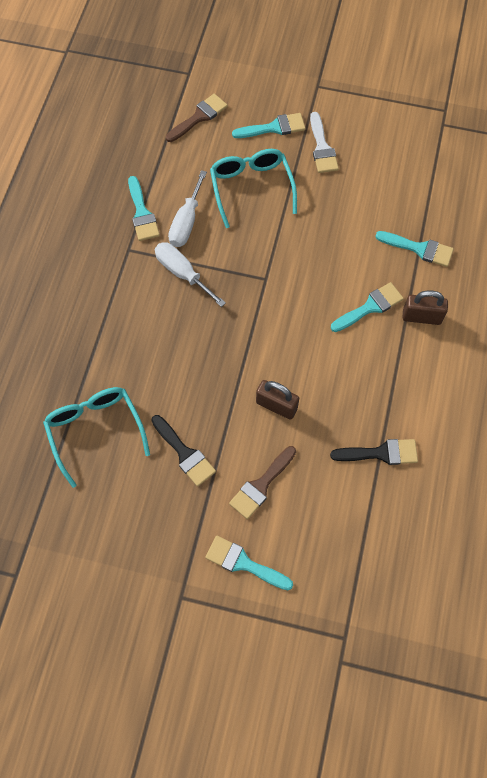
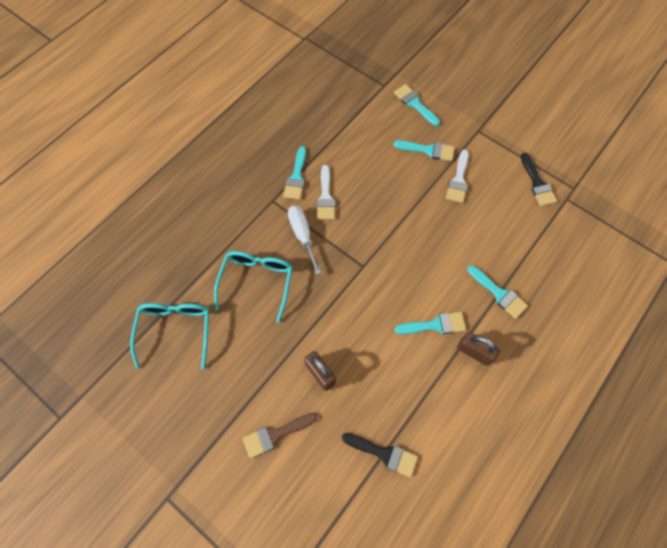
camera: 25 degrees right, 0 degrees up
(184, 453) = (231, 379): black brush -> black brush (537, 183)
(186, 222) = (325, 197): white screwdriver -> white brush
(199, 117) = (375, 121): brown brush -> none
(244, 563) = (229, 494): turquoise brush -> turquoise brush (415, 104)
(251, 187) = (388, 190): turquoise glasses -> turquoise glasses (257, 281)

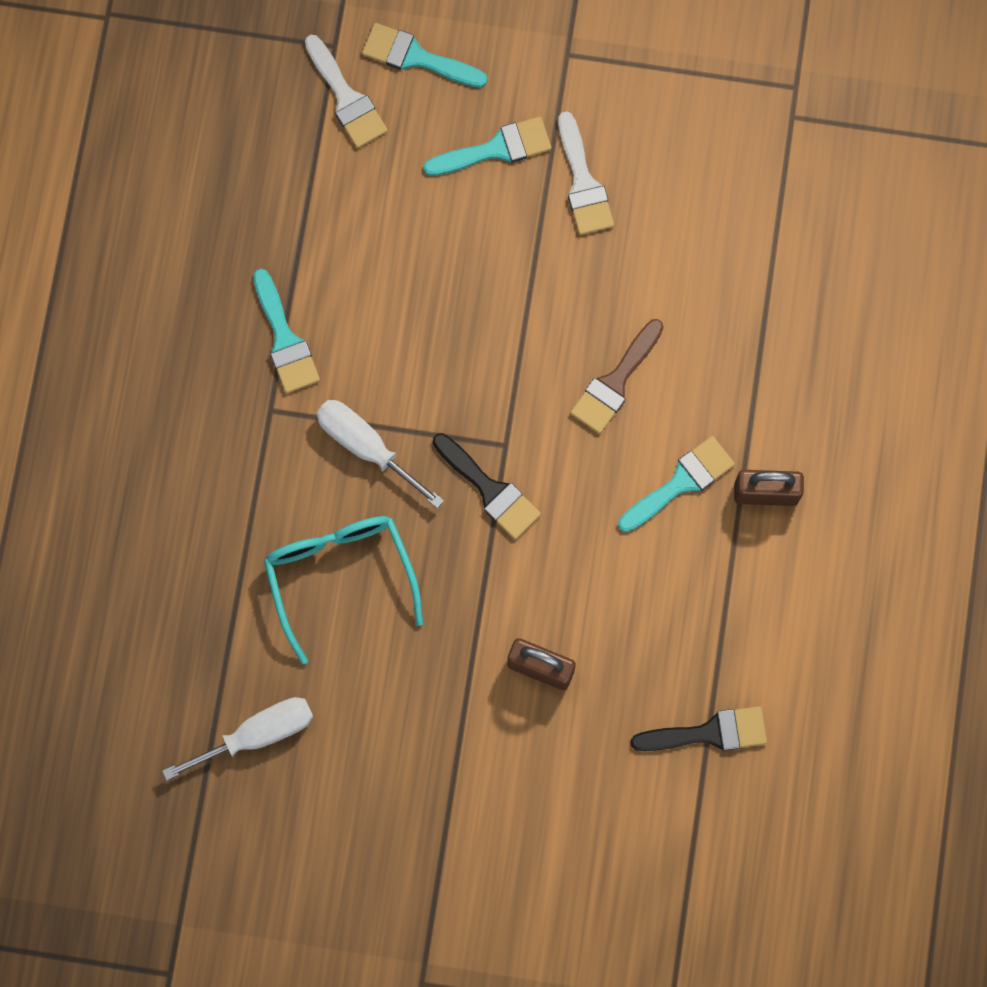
camera: 30 degrees left, 10 degrees up
(176, 330) = (258, 734): turquoise glasses -> white screwdriver
(275, 434) = (527, 801): brown brush -> brown brush (615, 382)
(325, 197) = (362, 350): white brush -> white brush (346, 98)
(499, 293) = (758, 367): turquoise brush -> none
(537, 183) = (726, 112): black brush -> black brush (489, 490)

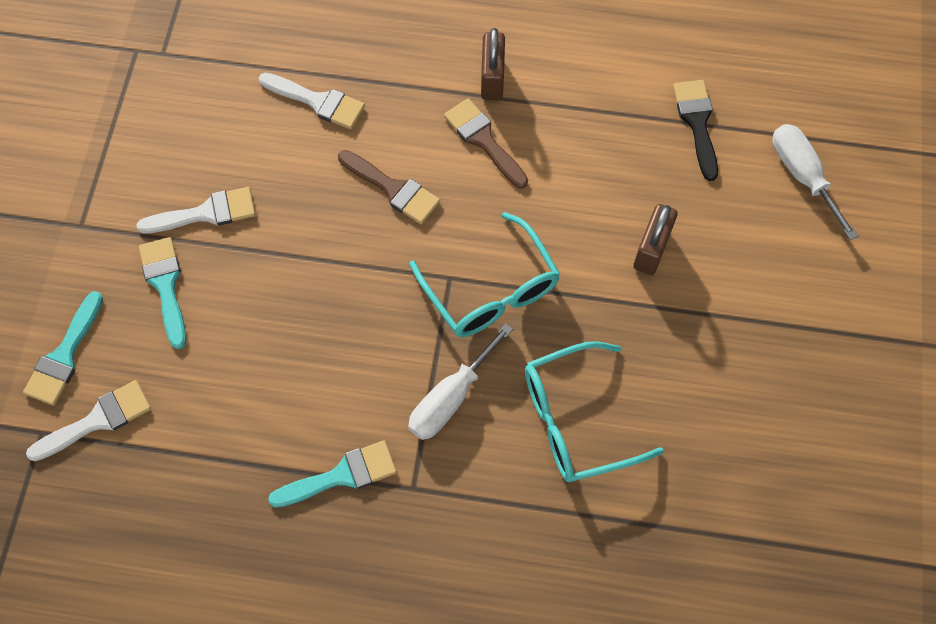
camera: 90 degrees left, 10 degrees down
(258, 734) = (732, 494): white screwdriver -> white screwdriver (802, 176)
(489, 490) = (491, 290): black brush -> turquoise glasses
(681, 482) = (483, 140): turquoise brush -> brown brush
(729, 294) = (317, 101): none -> white brush

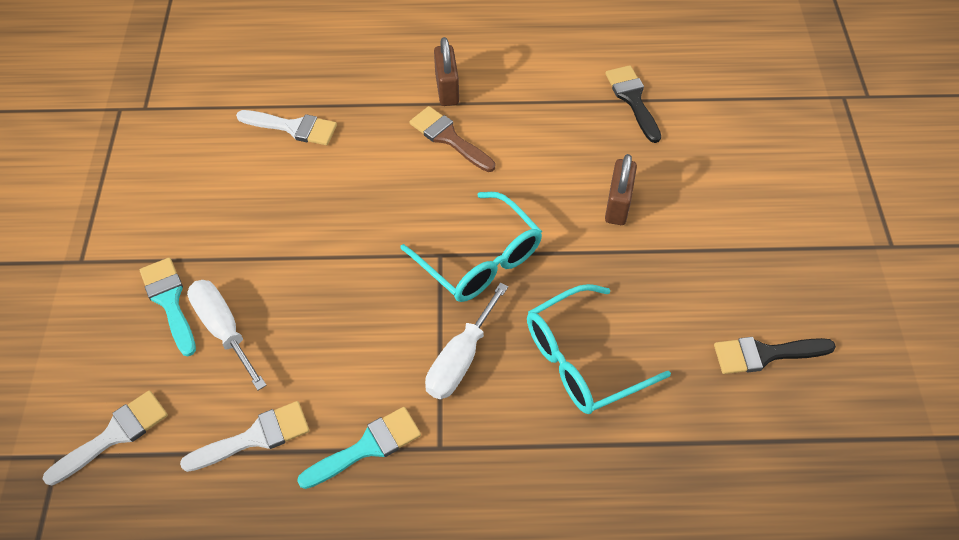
camera: 10 degrees left, 10 degrees down
(64, 355) = (75, 380): turquoise brush -> none
(206, 213) = (201, 233): white brush -> white brush (255, 437)
(393, 189) = (374, 188): brown brush -> none
(769, 446) = (765, 354): none -> black brush
(802, 176) = (733, 128): white screwdriver -> white screwdriver (223, 329)

